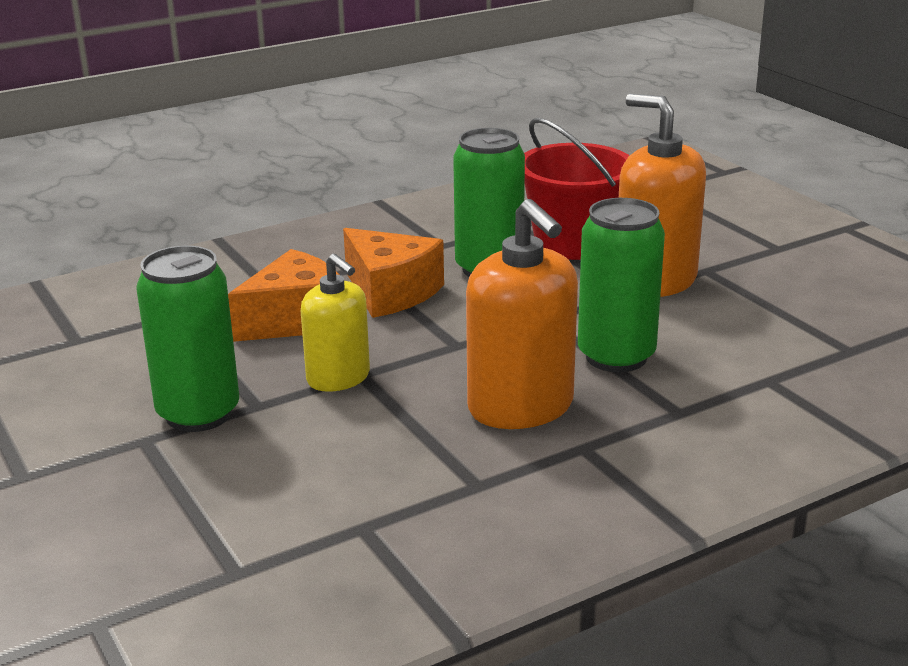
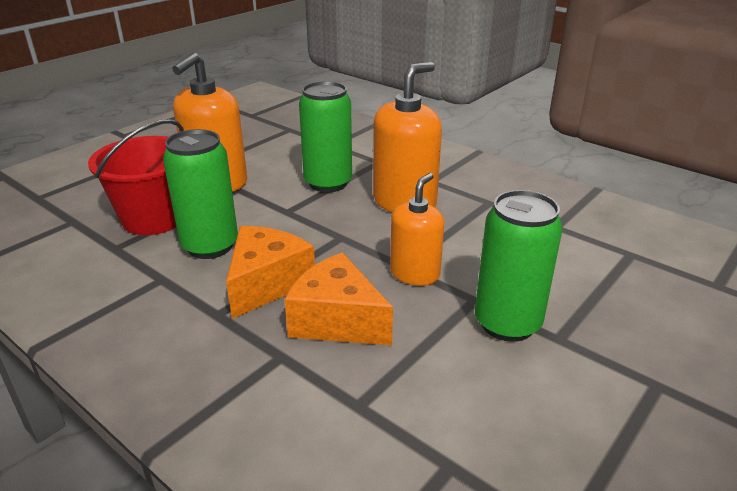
camera: 110 degrees left, 5 degrees up
(338, 378) = (415, 273): yellow soap dispenser -> orange soap dispenser

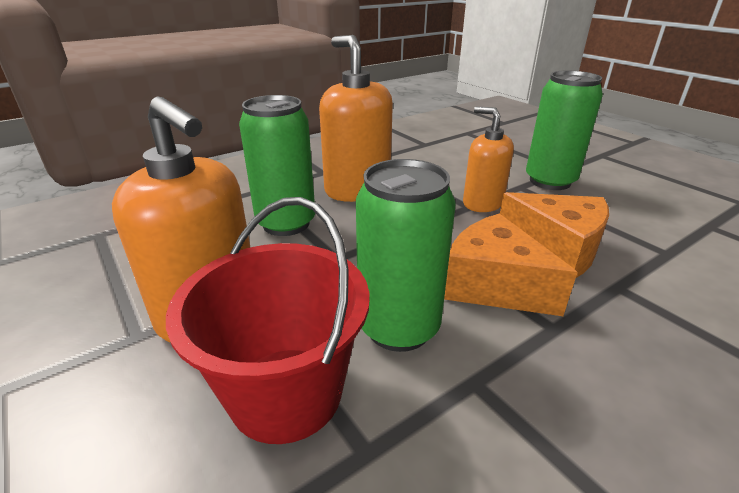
camera: 75 degrees left, 0 degrees up
(337, 320) = (556, 249): orange cheese -> orange cheese turned 105 degrees counterclockwise

